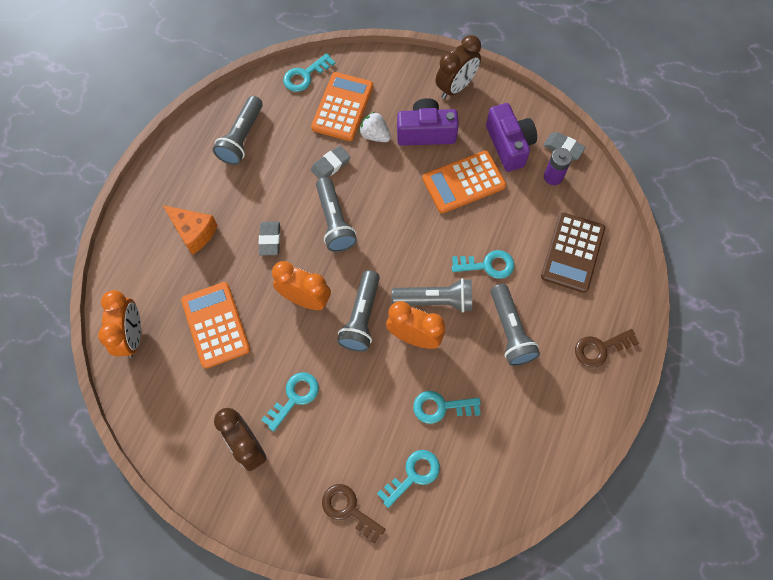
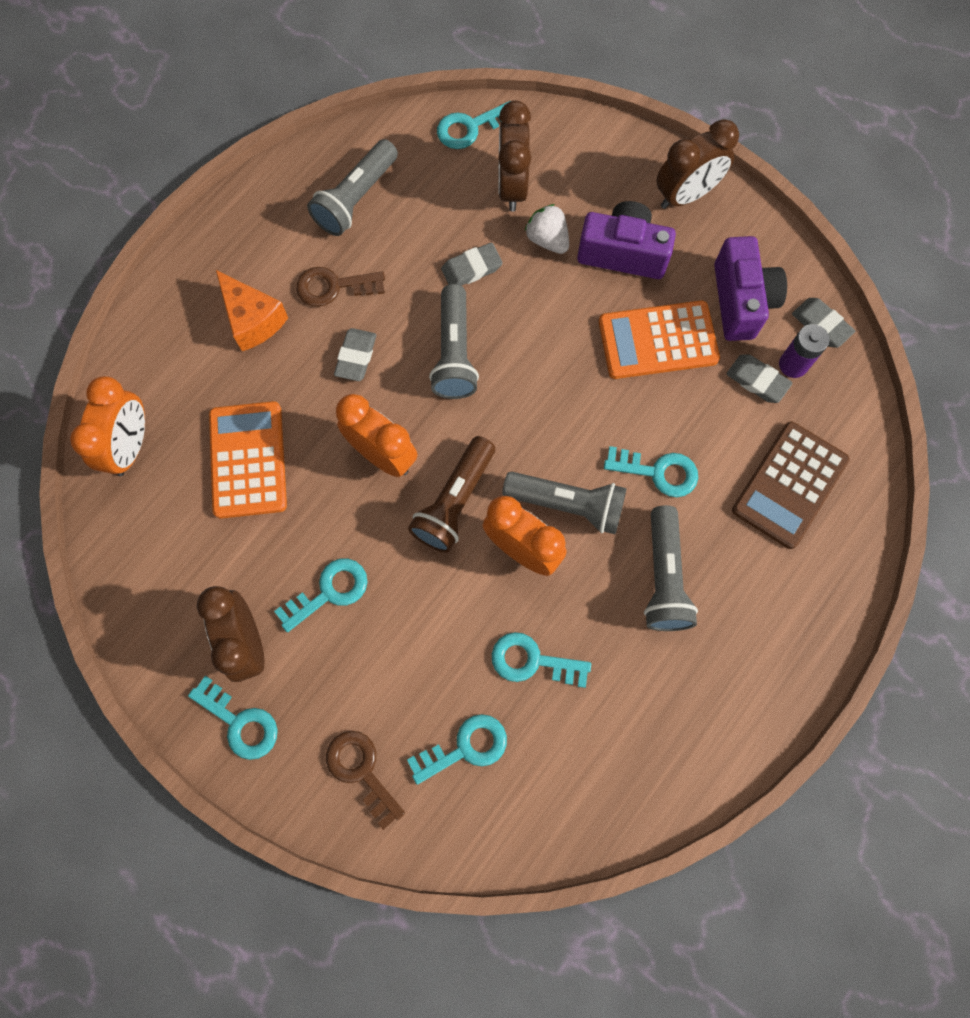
camera: 15 degrees right, 5 degrees up
(257, 500) = (240, 722): none -> turquoise key
(342, 107) = (512, 187): orange calculator -> brown clock
(361, 318) = (455, 502): grey flashlight -> brown flashlight
(533, 192) = (757, 381): none -> grey eraser
(600, 348) = (790, 638): brown key -> brown key (334, 287)

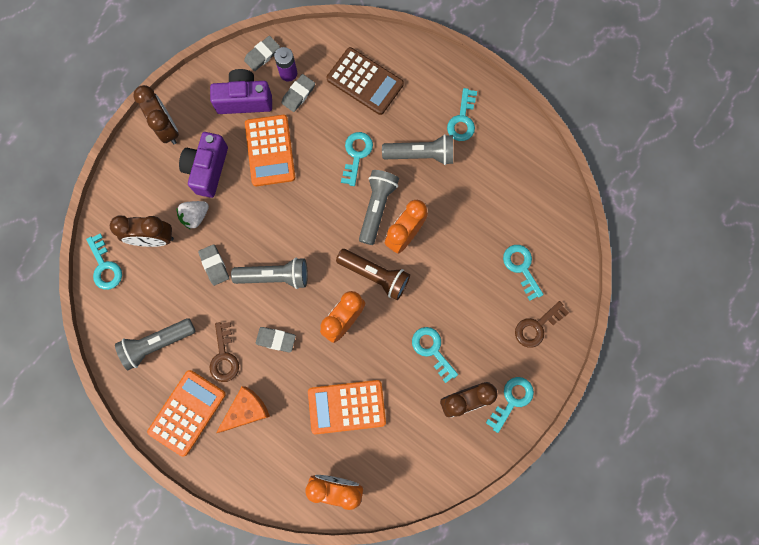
camera: 90 degrees left, 5 degrees up
(256, 242) = (187, 412): none -> orange calculator
(356, 199) = (157, 344): grey flashlight -> grey flashlight turned 120 degrees clockwise
(532, 661) = (471, 230): turquoise key -> turquoise key (462, 119)

